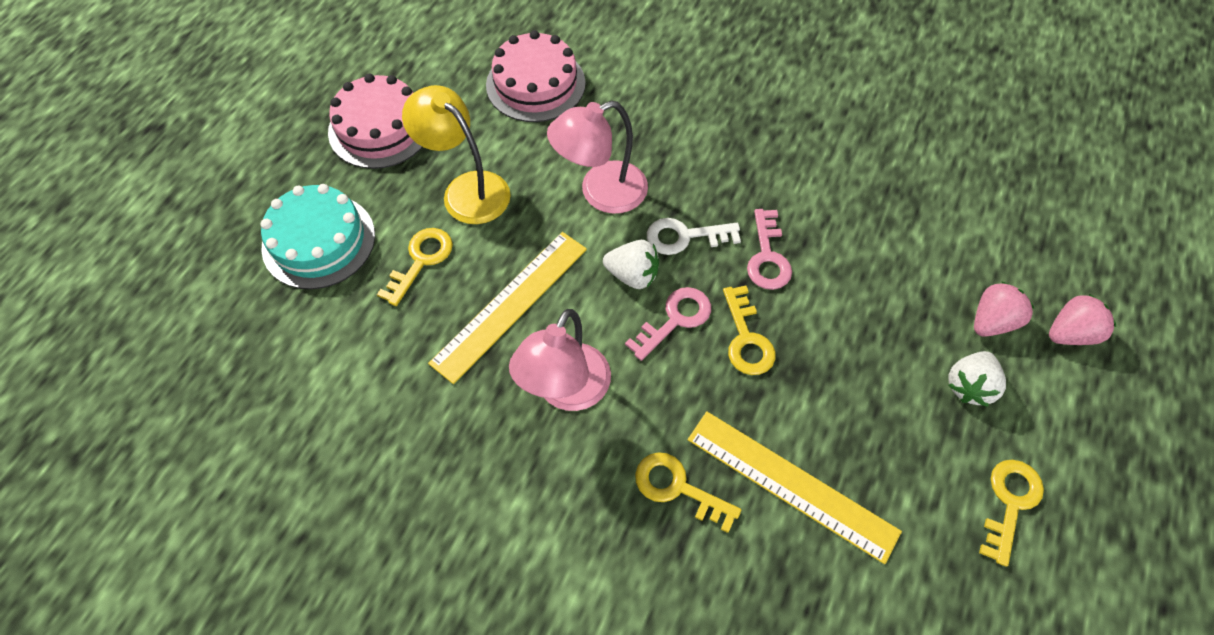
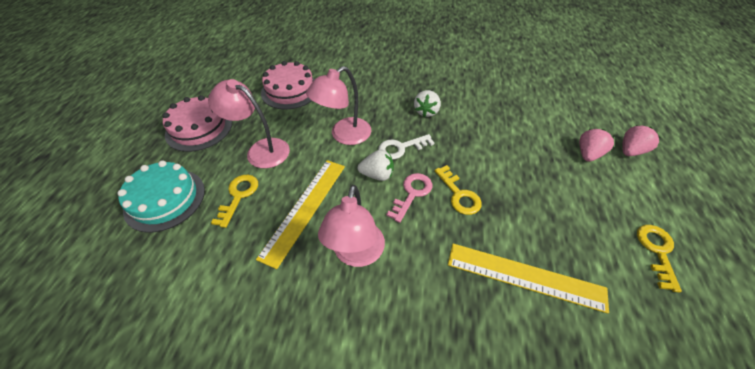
camera: 15 degrees left, 10 degrees down
(466, 189) = (261, 150): yellow lamp -> pink lamp
(677, 488) = (453, 299): yellow key -> none
(767, 257) = (452, 148): pink key -> none
(969, 386) = (595, 190): white strawberry -> white strawberry (426, 111)

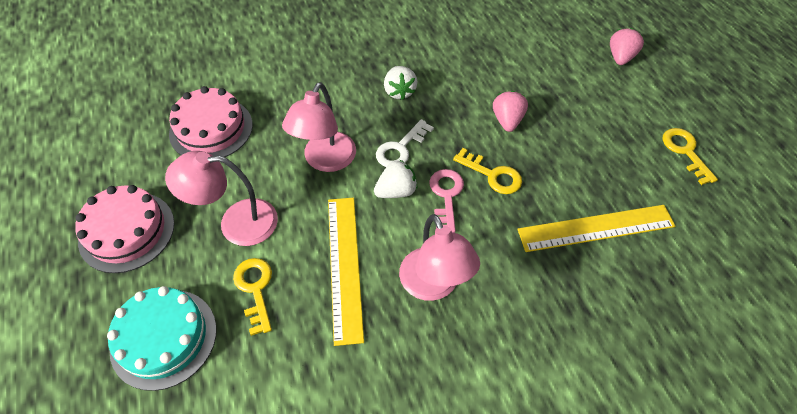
camera: 30 degrees left, 5 degrees up
(588, 154) = (586, 77): pink strawberry -> pink strawberry (507, 120)

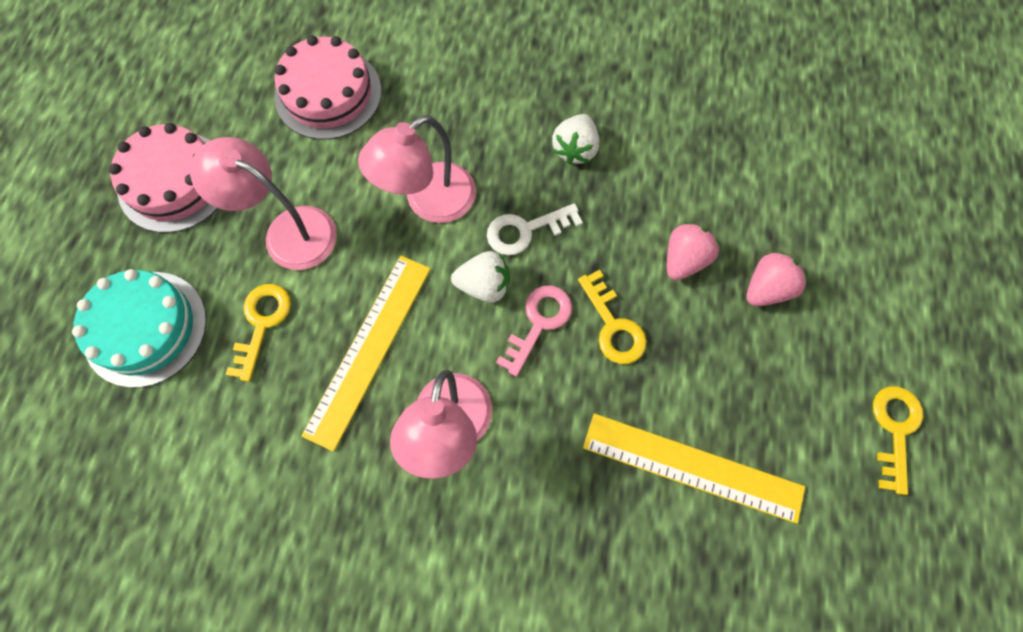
camera: 30 degrees right, 15 degrees up
(620, 57) = (911, 243): pink strawberry -> pink strawberry (766, 289)

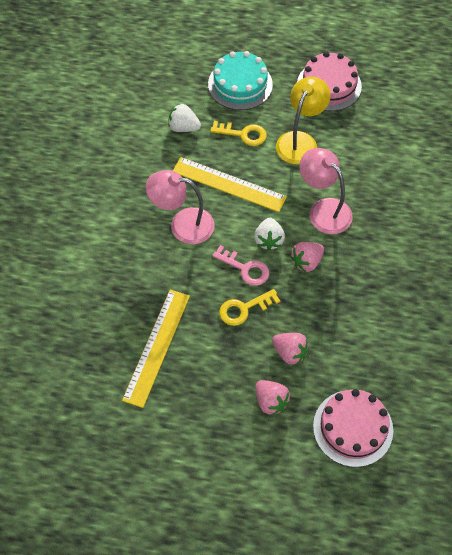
camera: 90 degrees right, 10 degrees down
(288, 231) = (300, 141): pink lamp -> yellow lamp
(328, 93) = (397, 153): pink cake -> pink cake (353, 428)
(525, 230) = (306, 262): white key -> pink strawberry
(575, 149) = (368, 291): white strawberry -> white strawberry (183, 127)
(895, 429) = (175, 468): yellow key -> none

